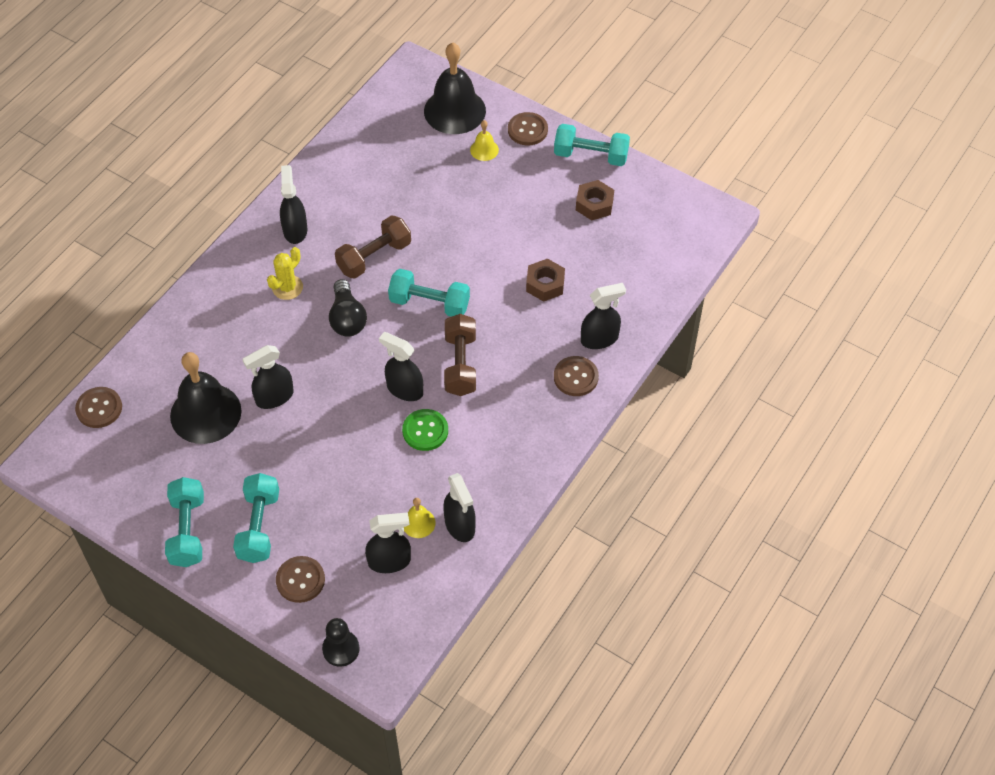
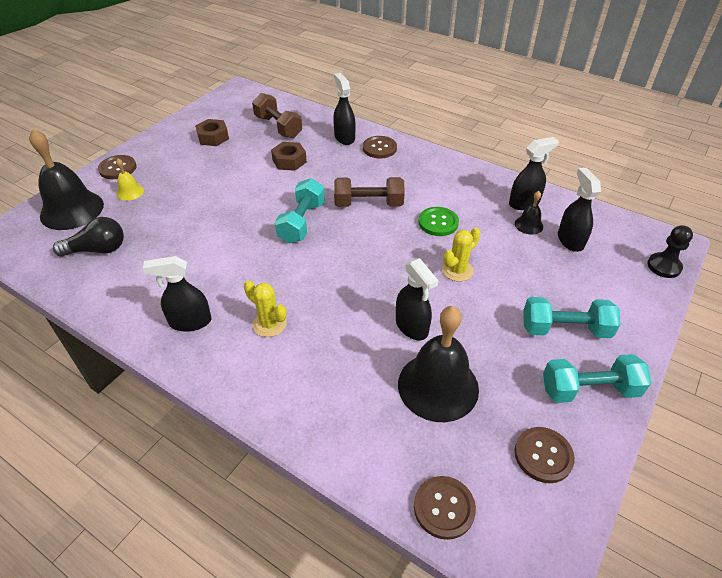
camera: 90 degrees left, 10 degrees down
(300, 580) = (610, 295): brown button -> brown button (543, 455)
(347, 318) = (315, 275): black light bulb -> black light bulb (98, 250)
(347, 442) = (457, 270): none -> yellow cactus
(374, 257) = (241, 259): brown dumbbell -> brown dumbbell (278, 127)
(404, 389) = (396, 235): black spray bottle -> none
(418, 523) = (528, 225): yellow bell -> black bell
(591, 155) = (161, 138): turquoise dumbbell -> none

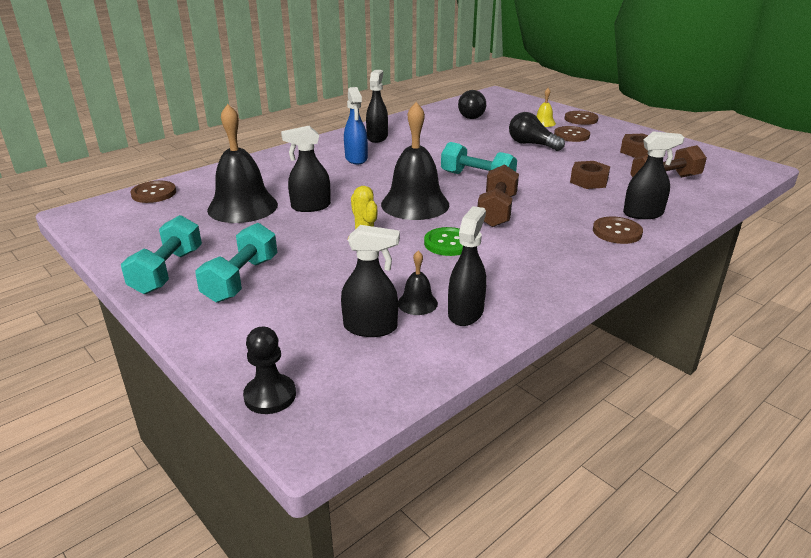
camera: 105 degrees right, 15 degrees down
(72, 210) = (523, 108): black bell -> black bell (415, 204)
(202, 196) = (531, 144): none -> black light bulb
(269, 324) = (356, 159): yellow cactus -> blue spray bottle
(524, 203) = (466, 312): black spray bottle -> black spray bottle turned 150 degrees counterclockwise
(543, 455) = (142, 234): brown button -> brown button (571, 135)

